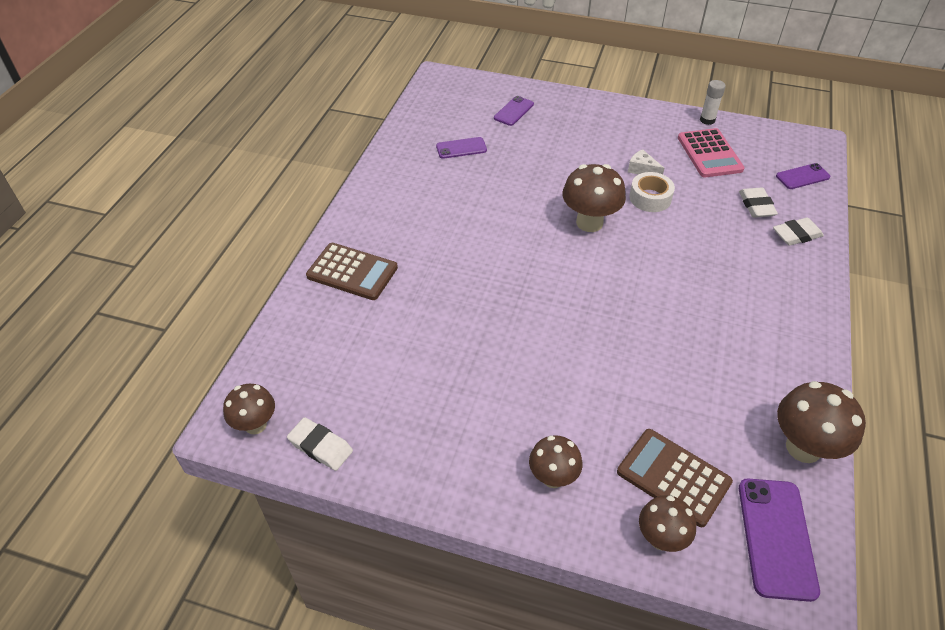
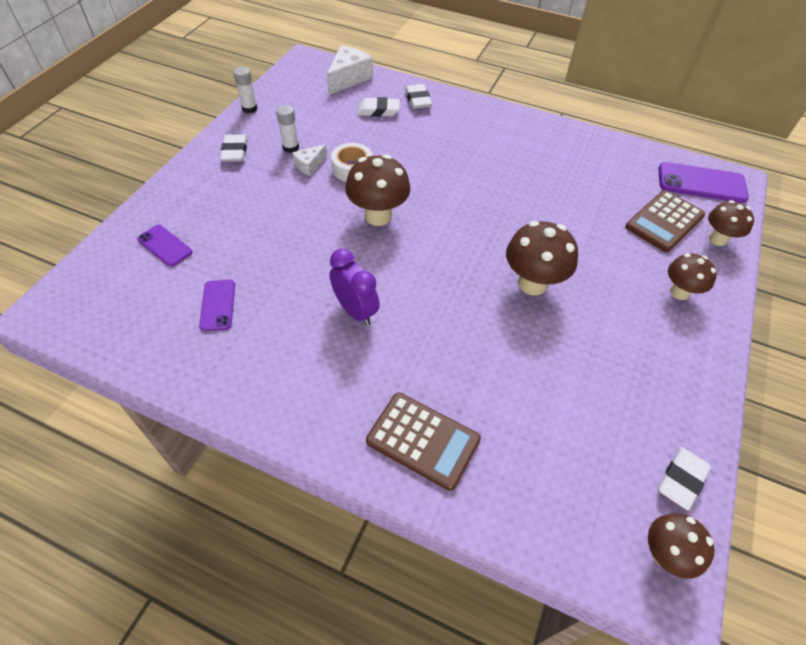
camera: 85 degrees left, 5 degrees up
(352, 272) = (423, 440): brown calculator -> brown calculator turned 90 degrees clockwise
(471, 221) = (355, 311): none -> purple clock
(640, 123) = (235, 151): none -> white eraser
(662, 154) = (291, 148): none -> white glue stick
(709, 154) = (300, 119): pink calculator -> none
(802, 177) = (348, 78): purple phone -> white cheese
(803, 447) = (627, 152): brown mushroom -> brown mushroom (532, 283)

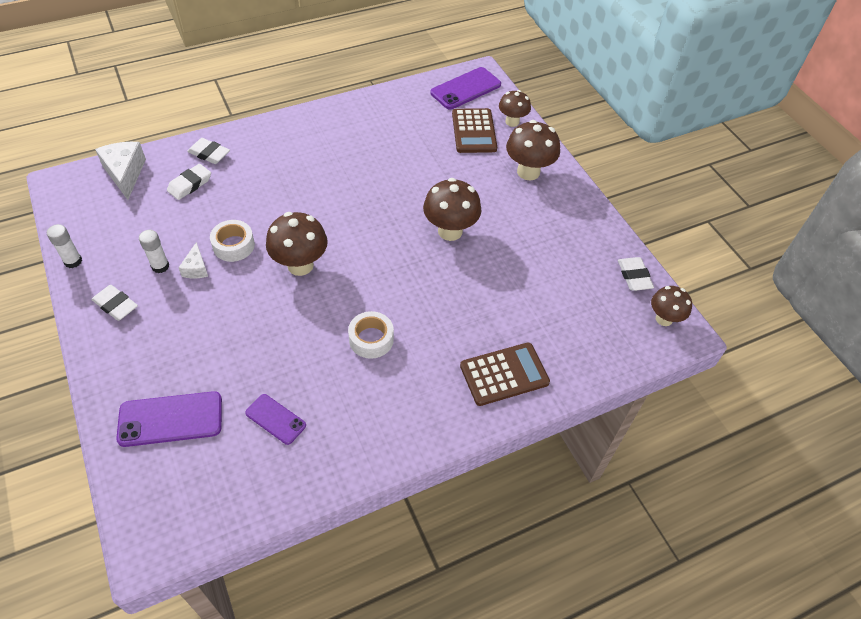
camera: 50 degrees left, 0 degrees up
(165, 246) = (170, 419): purple phone -> purple phone, size x1.66
(355, 311) = (371, 339): purple clock -> white tape
(679, 292) = (528, 172): brown mushroom -> brown mushroom, size x1.55

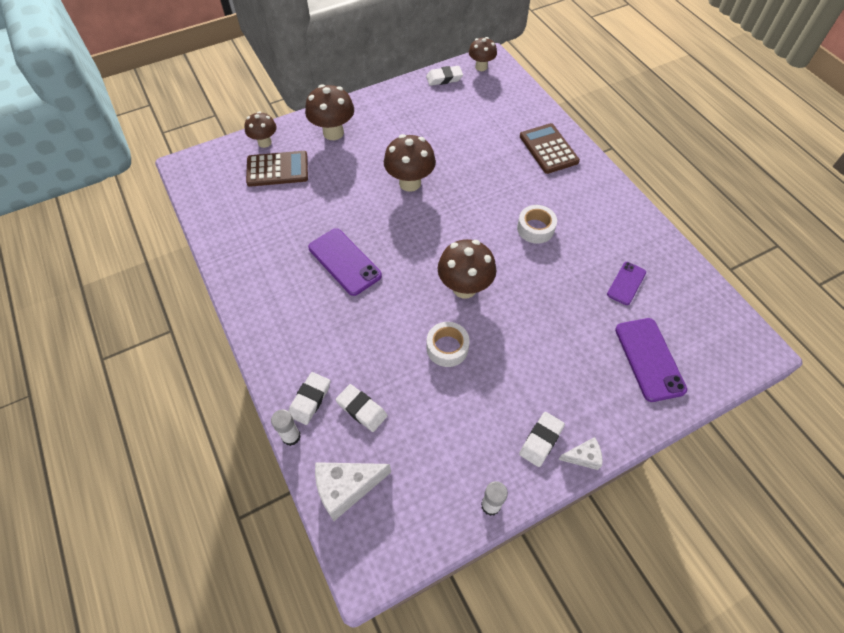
camera: 90 degrees left, 5 degrees up
(160, 266) = (484, 410): white glue stick -> white glue stick (291, 436)
(196, 268) = (481, 376): white cheese -> white cheese (583, 457)
(465, 89) = (211, 176): purple phone -> purple phone (344, 262)

